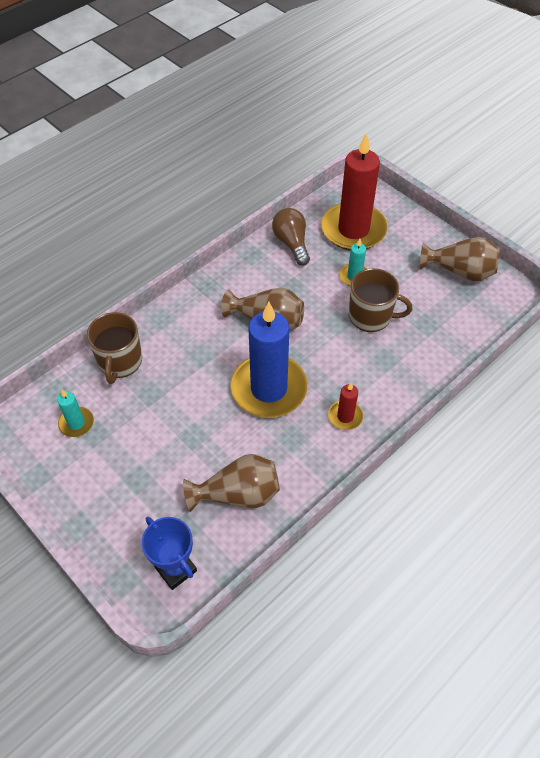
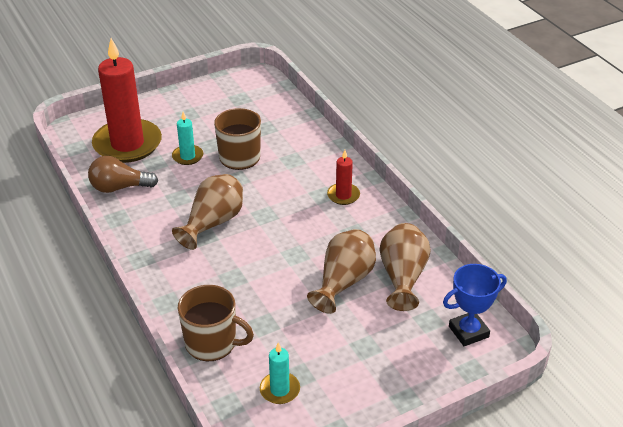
camera: 75 degrees left, 15 degrees down
(269, 389) = (294, 237): blue candle -> none
(460, 271) = (216, 96): brown vase -> brown vase (343, 282)

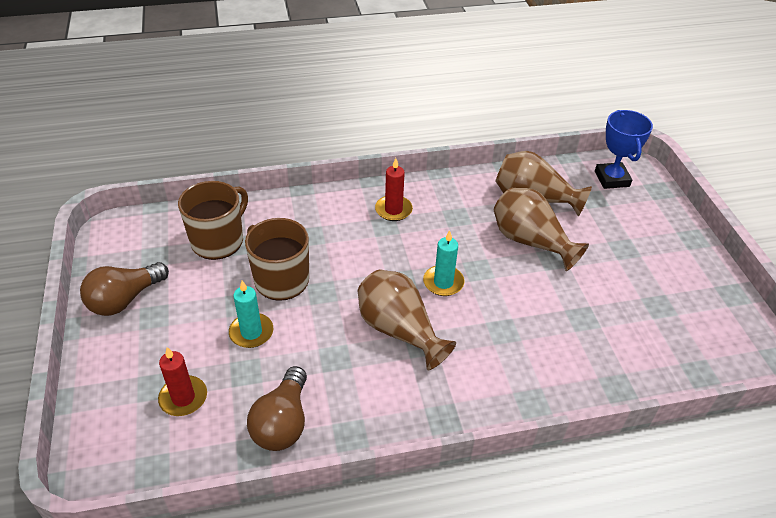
camera: 75 degrees left, 5 degrees up
(127, 144) = (183, 398): red candle -> red candle, size x0.45
(197, 99) = (125, 299): none -> brown light bulb
(212, 343) = (607, 369): brown mug -> brown mug (218, 241)
(279, 390) = (679, 325): turquoise candle -> turquoise candle (443, 282)

